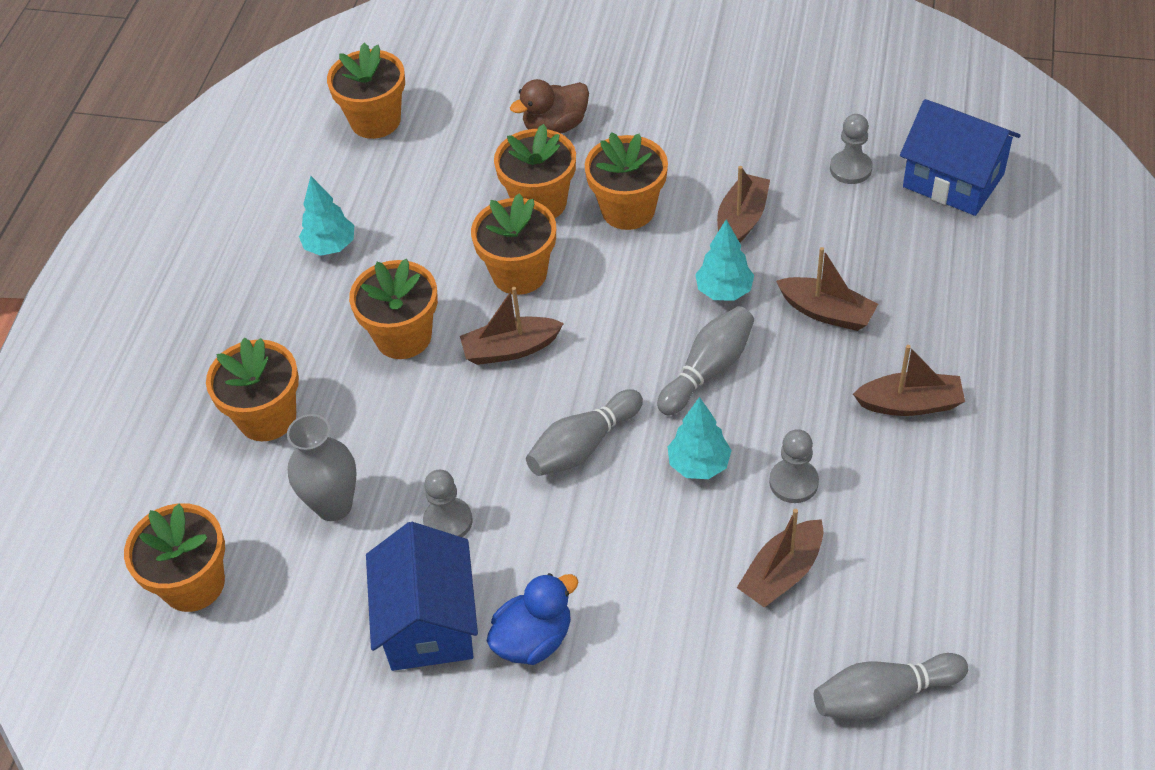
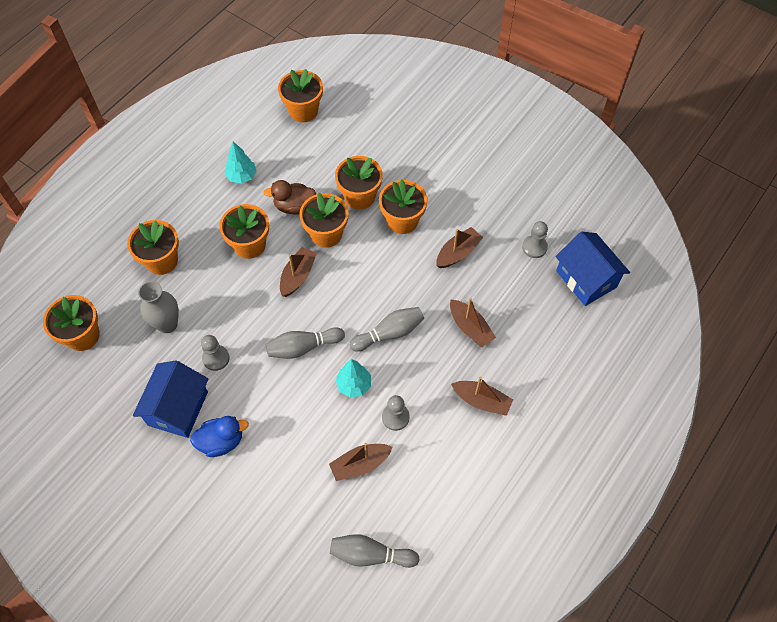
camera: 20 degrees right, 10 degrees up
(510, 349) = (298, 276): brown boat -> brown boat turned 105 degrees clockwise
(555, 126) = (393, 153): brown duck -> brown duck (294, 206)
(724, 291) = (424, 291): turquoise tree -> none

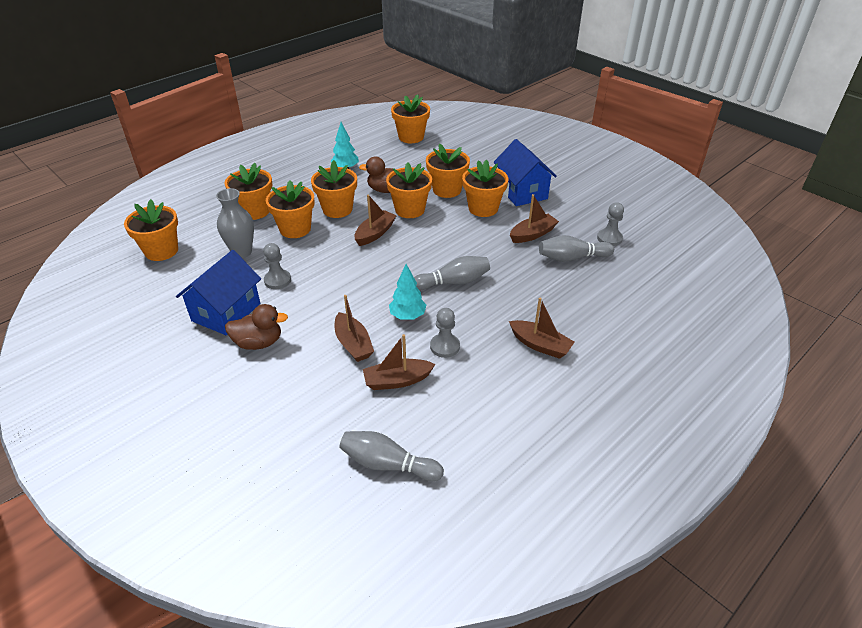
camera: 10 degrees right, 20 degrees down
(213, 282) = (295, 229): none -> orange flower pot
(221, 441) = (258, 343): blue duck -> brown duck
(303, 347) = (365, 282): grey bowling pin -> grey bowling pin (572, 258)
(470, 328) = (536, 287): brown boat -> brown boat (353, 344)
(586, 279) = (661, 265): blue house -> blue house (522, 192)

